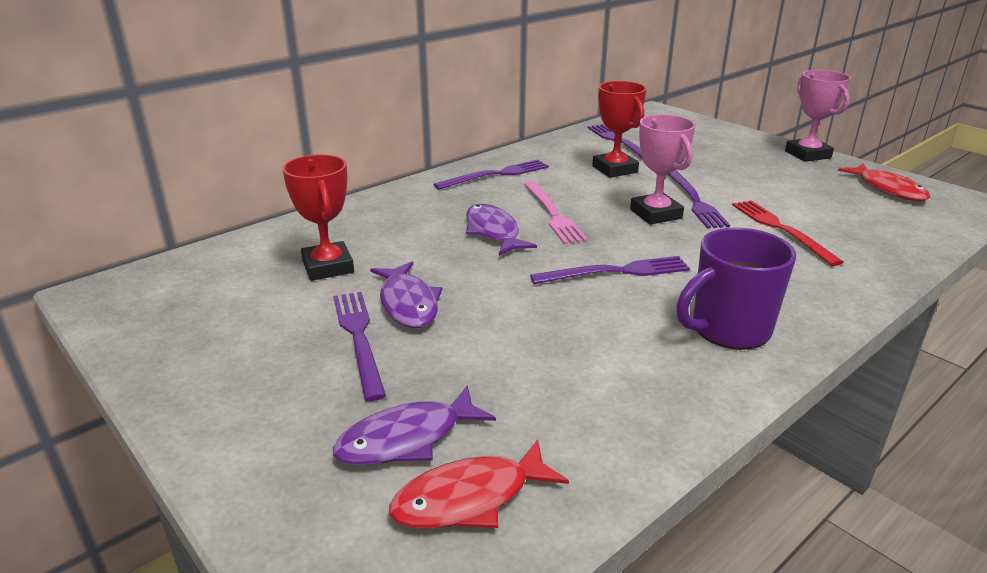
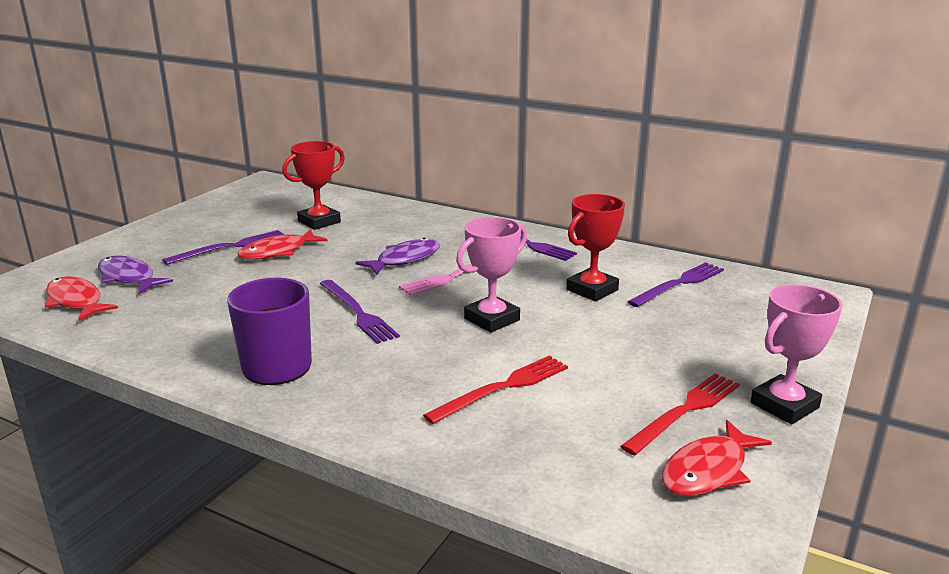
camera: 70 degrees right, 5 degrees down
(408, 304) = (278, 252): purple fish -> red fish
(695, 200) = (543, 336): purple fork -> none
(815, 180) = (685, 411): none -> red fork

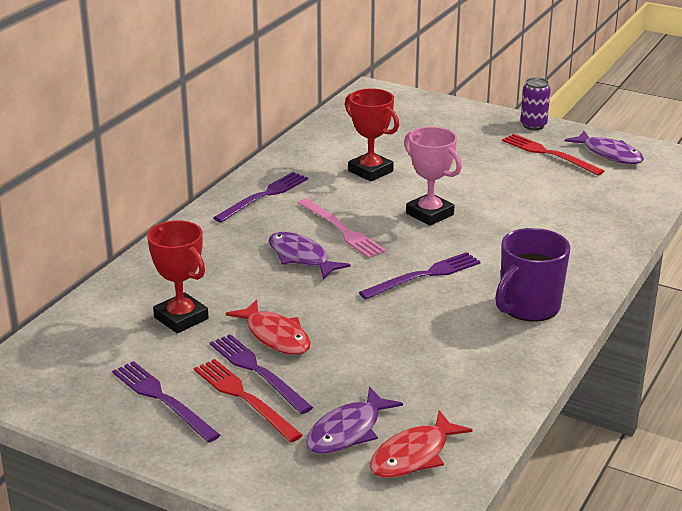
camera: 90 degrees left, 5 degrees up
(502, 388) = (536, 211): red fork -> red fork (244, 398)
(679, 284) = (358, 137): purple fork -> purple fork (162, 399)
(708, 470) = (609, 154): red fish -> purple fish
(784, 405) = (533, 125): pink trophy -> purple can

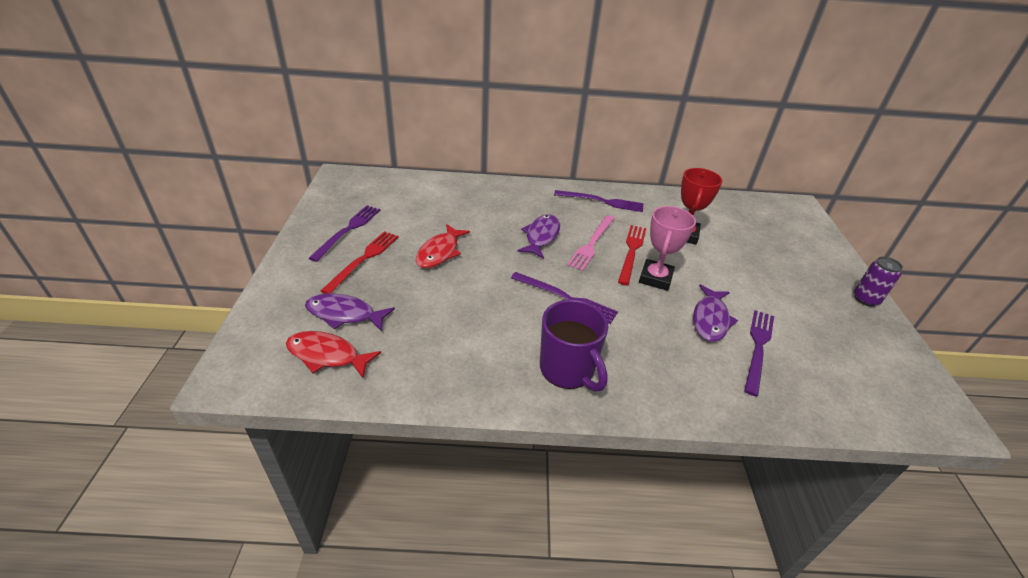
camera: 60 degrees right, 10 degrees up
(181, 318) = (436, 212): red trophy -> none
(257, 371) = (395, 256): purple fork -> purple fork (758, 348)
(528, 307) = (567, 370): purple mug -> purple mug turned 135 degrees counterclockwise
(548, 154) = (829, 321): red fork -> red fork (631, 252)
(609, 154) = (883, 362): purple fish -> purple fish (710, 319)

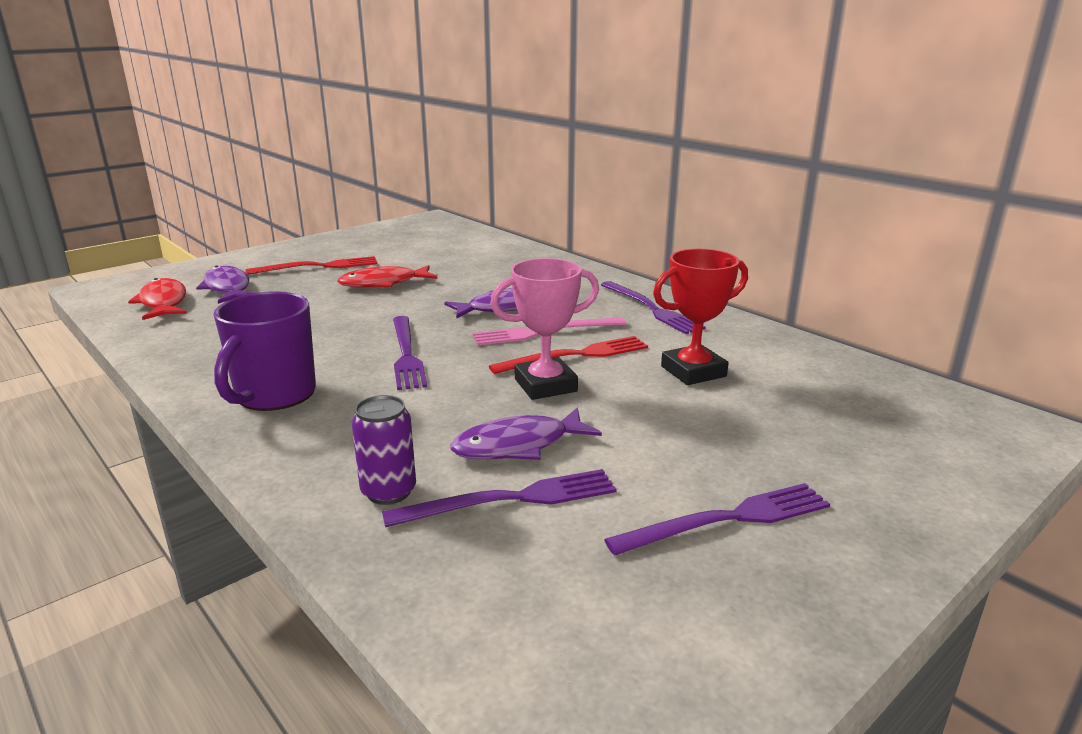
camera: 50 degrees right, 15 degrees down
(348, 230) = (352, 248): purple fork -> purple fork (727, 519)
(865, 299) = (864, 572): purple can -> purple can (388, 491)

